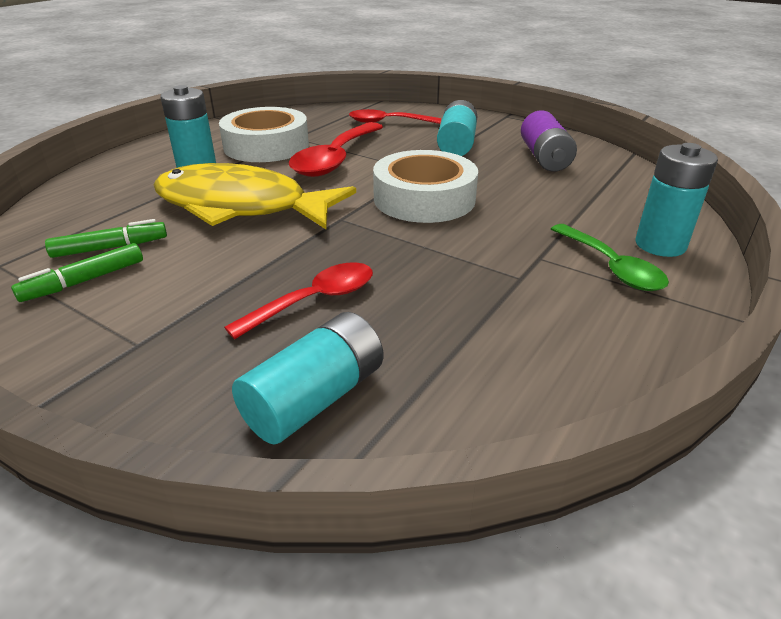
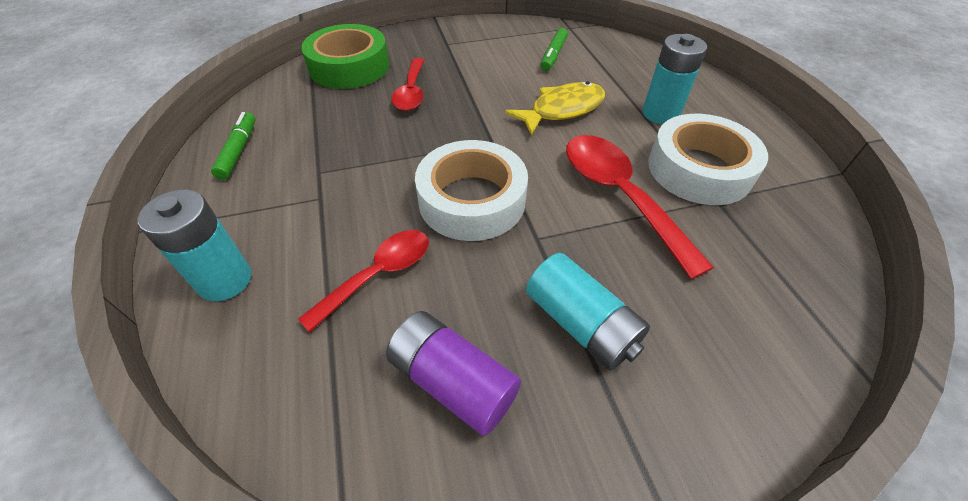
camera: 130 degrees right, 15 degrees up
(84, 281) = (522, 42): green marker -> green marker (239, 151)
(241, 207) = (562, 110): yellow fish -> yellow fish, size x0.62
(315, 398) = (349, 67): turquoise battery -> green tape
(387, 122) = (727, 311): red spoon -> red spoon (379, 275)
(611, 267) = (258, 222): green spoon -> none

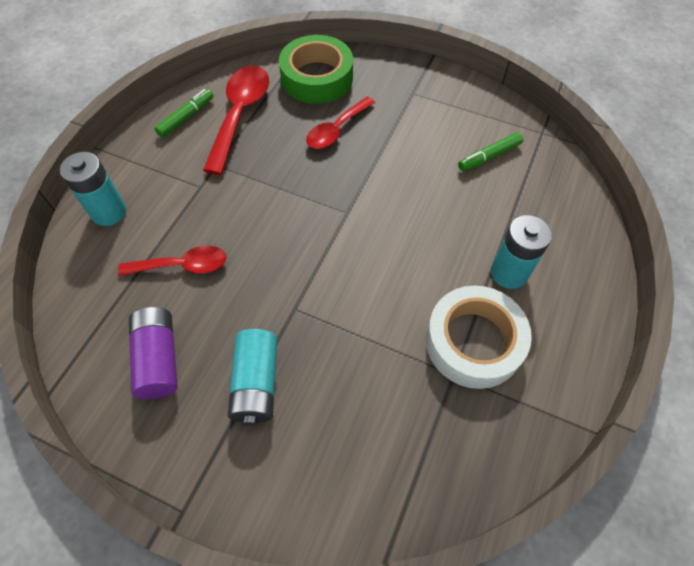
camera: 40 degrees right, 10 degrees up
(472, 200) = (284, 251): white tape -> none
(562, 110) = (431, 217): yellow fish -> none
(619, 196) = (384, 319): red spoon -> red spoon (240, 114)

